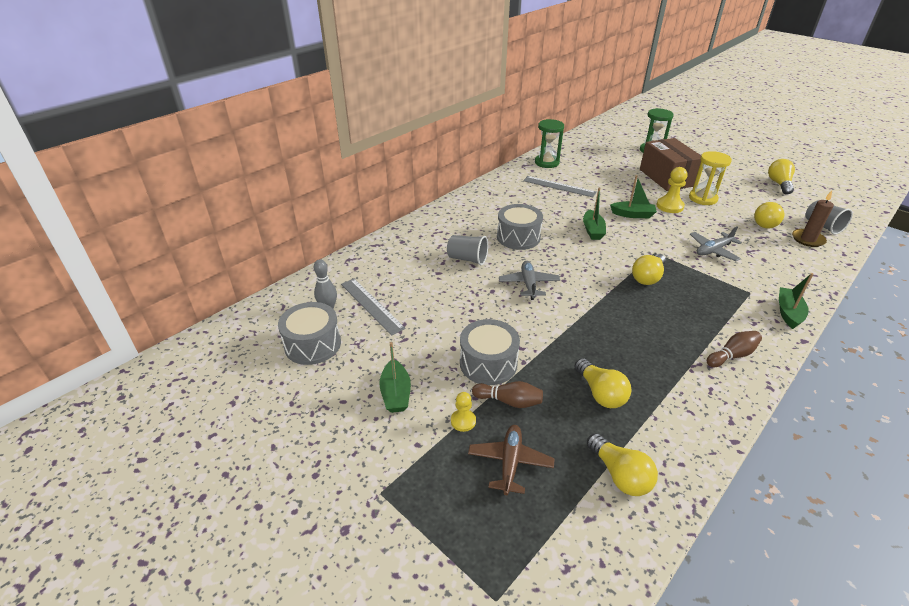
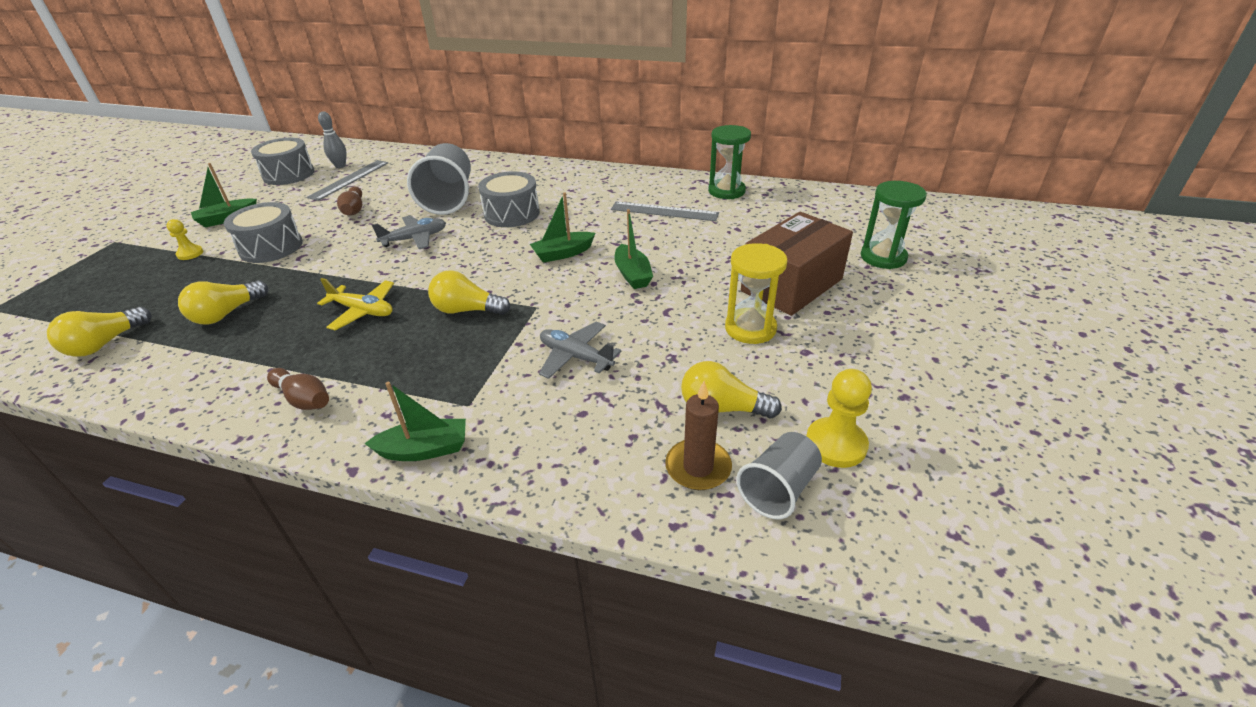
camera: 65 degrees right, 0 degrees up
(467, 259) = (448, 199): grey cup -> grey cup, size x1.69
(509, 401) = (215, 268): brown bowling pin -> brown bowling pin (354, 210)
(510, 463) = (134, 285): brown plane -> none
(559, 186) = (664, 211): grey ruler -> grey ruler turned 75 degrees counterclockwise
(629, 320) = (363, 311): none -> yellow plane
(669, 206) = (689, 301): yellow pawn -> yellow pawn (835, 444)
(779, 184) = (923, 416): yellow light bulb -> none

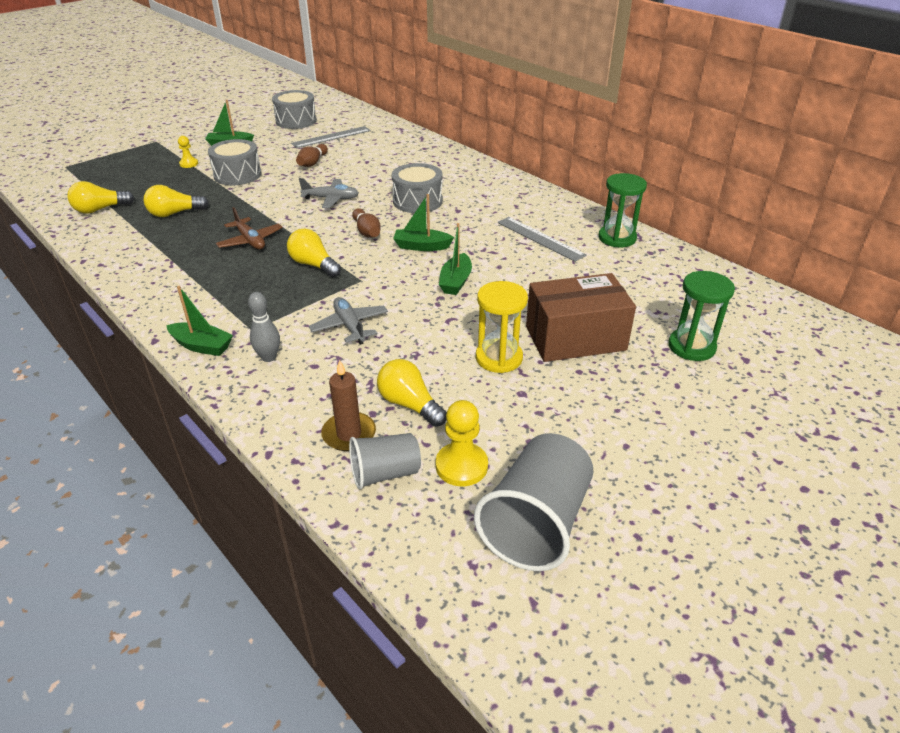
camera: 30 degrees right, 0 degrees up
(303, 399) = (167, 286): brown bowling pin -> brown bowling pin (367, 231)
(340, 166) = (335, 124): grey bowling pin -> grey bowling pin (269, 357)
(363, 311) = (250, 241): yellow plane -> brown plane
(448, 199) = (384, 174): grey cup -> grey cup (536, 523)

